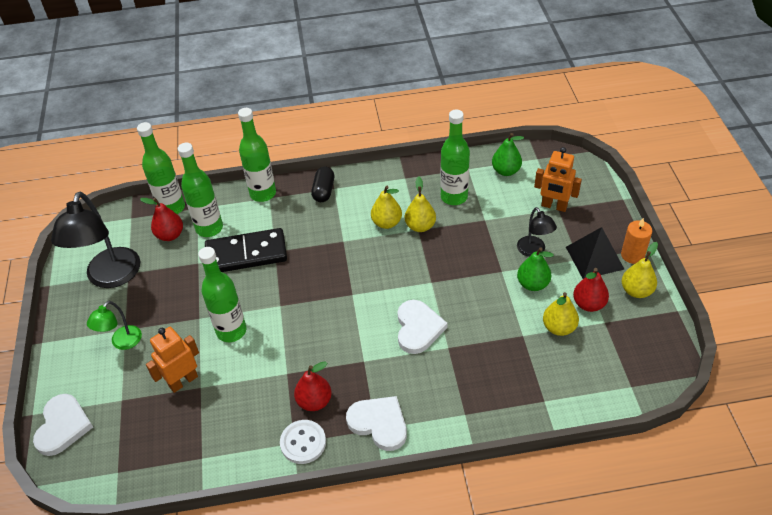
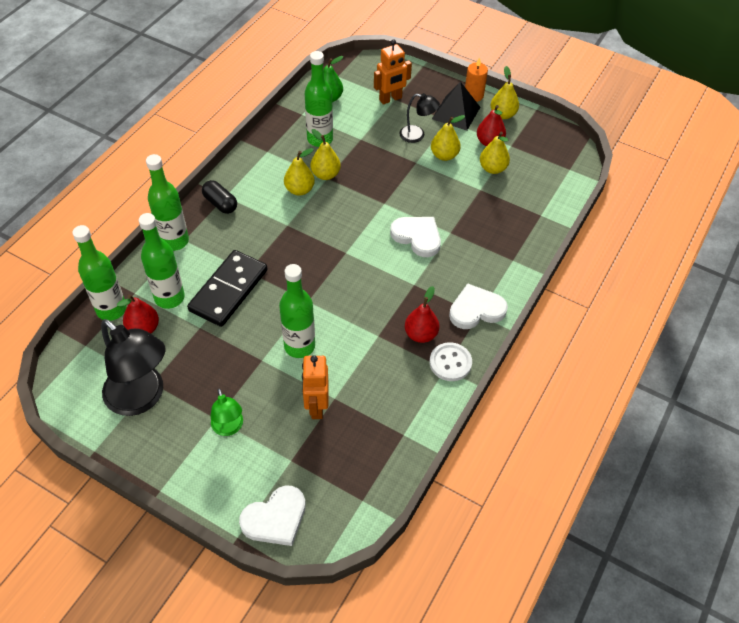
camera: 55 degrees left, 5 degrees up
(63, 426) = (275, 518): white heart -> white heart turned 105 degrees clockwise
(532, 284) = (444, 155): green pear -> yellow pear

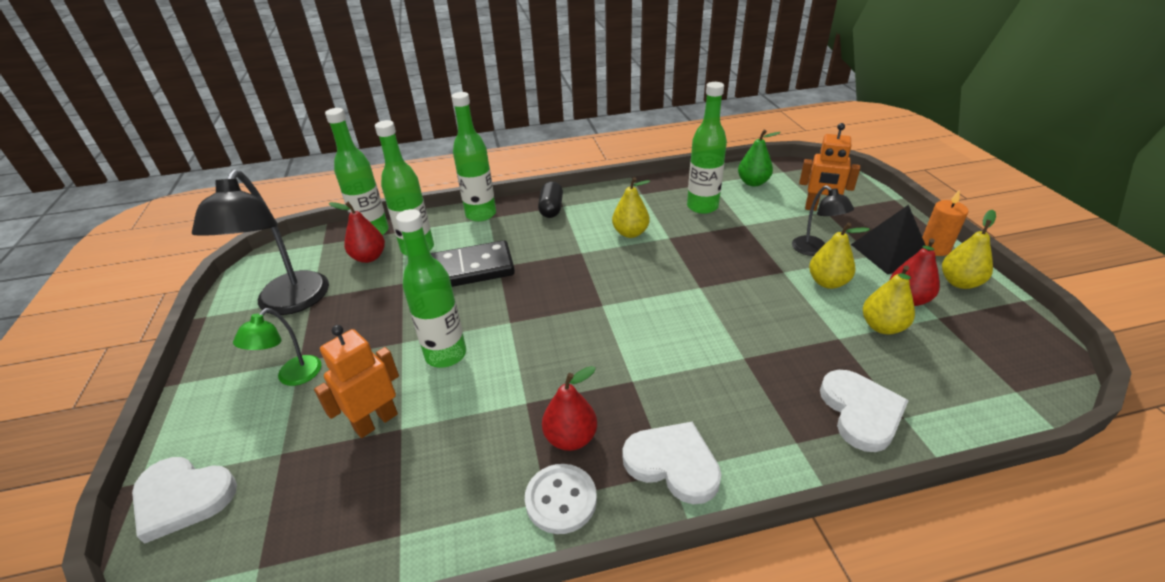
camera: 50 degrees right, 15 degrees down
(325, 174) = (671, 234): yellow pear -> none
(417, 237) = (697, 337): white heart -> white heart (861, 412)

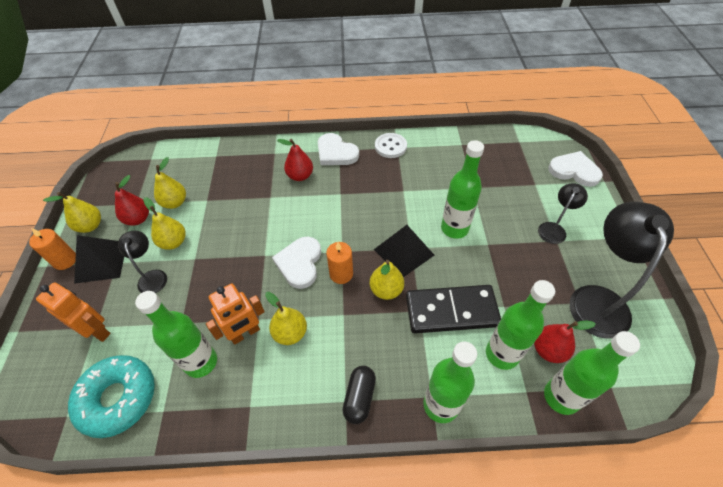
camera: 170 degrees left, 15 degrees up
(293, 377) = (554, 229): green lamp -> black lamp
(376, 421) = (488, 192): orange robot -> orange robot (245, 333)
(519, 315) = (404, 252): none -> black pyramid
(537, 277) = (386, 290): none -> yellow pear
(570, 438) = (381, 170): red pear -> red pear (300, 176)
(595, 283) = (341, 274): none -> orange candle
(753, 182) = (118, 398): green pear -> turquoise donut
(861, 412) = (233, 160): white heart -> white heart (300, 263)

